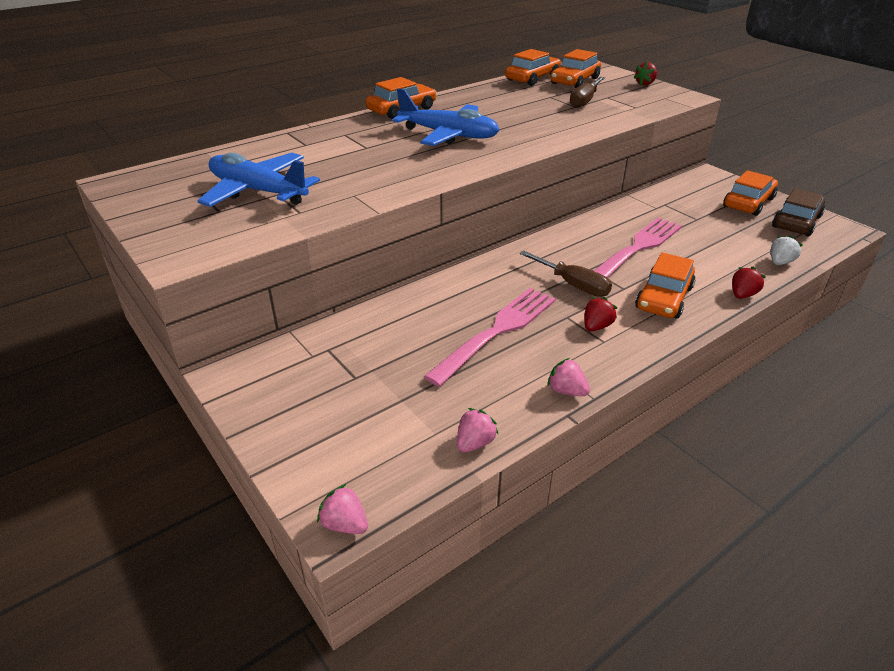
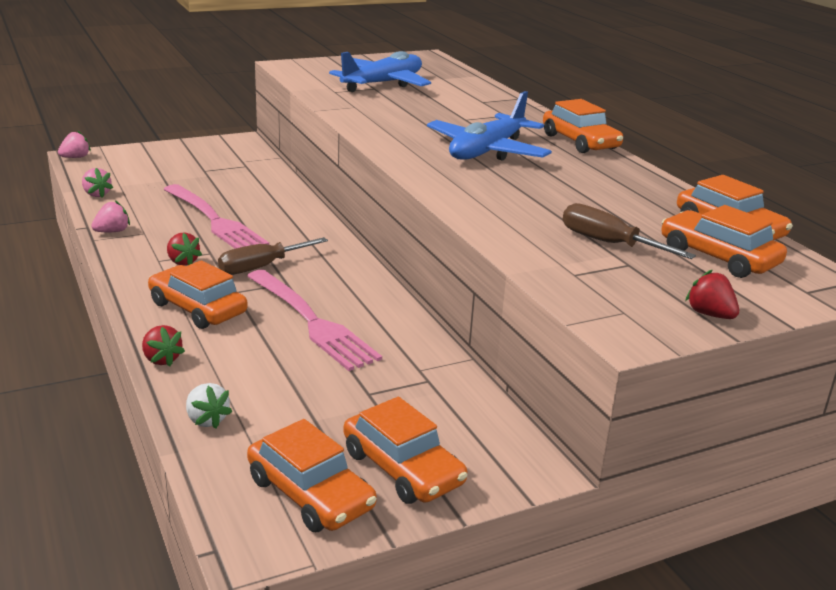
camera: 100 degrees right, 10 degrees down
(796, 222) = (310, 494): brown car -> orange car

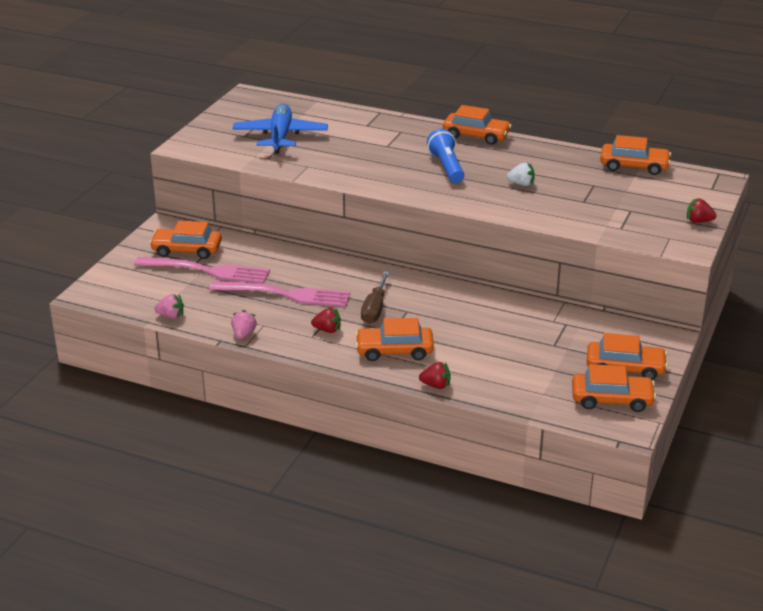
camera: 40 degrees left, 5 degrees up
(75, 157) = (85, 297): pink strawberry -> none
(207, 420) = (514, 398): white strawberry -> white strawberry (521, 184)
(312, 322) = (462, 325): pink fork -> pink fork (207, 271)
(487, 151) = (446, 167): blue plane -> blue flashlight
(608, 243) = (604, 202): brown screwdriver -> none
(718, 257) = (655, 186): orange car -> orange car (187, 250)

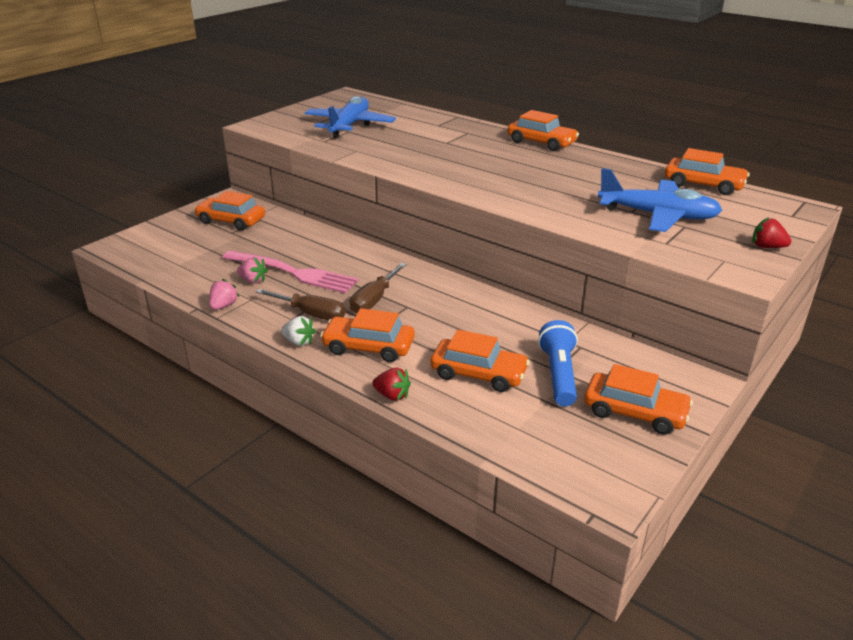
camera: 15 degrees right, 0 degrees up
(171, 316) = (168, 278): pink strawberry -> pink strawberry (253, 280)
(207, 271) = (235, 241): pink fork -> none
(327, 330) = (311, 314): red strawberry -> brown screwdriver
(446, 167) = (495, 165): blue flashlight -> blue flashlight (558, 375)
(521, 184) = (567, 188): white strawberry -> white strawberry (299, 342)
(606, 203) = (657, 215): none -> blue plane
(611, 399) = (603, 452): orange car -> orange car (478, 374)

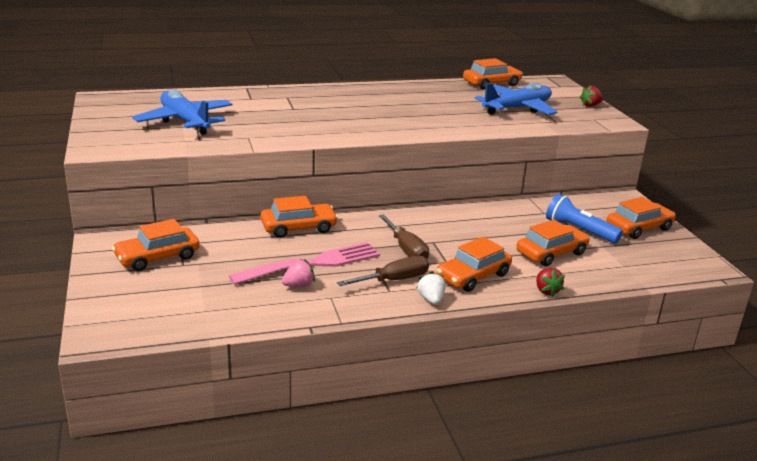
camera: 55 degrees left, 5 degrees down
(223, 306) = (325, 313): pink strawberry -> none
(299, 342) = (431, 299): white strawberry -> white strawberry turned 75 degrees counterclockwise
(392, 395) = (546, 291): red strawberry -> red strawberry turned 105 degrees clockwise
(541, 142) = (351, 88): orange car -> orange car (298, 228)

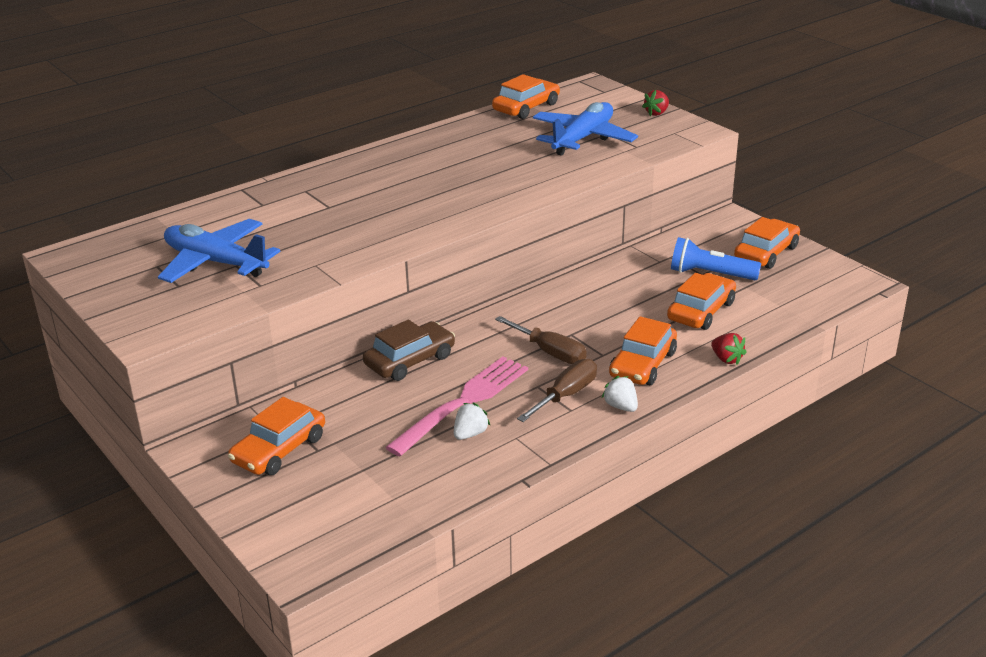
camera: 20 degrees left, 5 degrees up
(298, 228) = (410, 360): orange car -> brown car
(299, 285) = (470, 434): pink strawberry -> white strawberry

